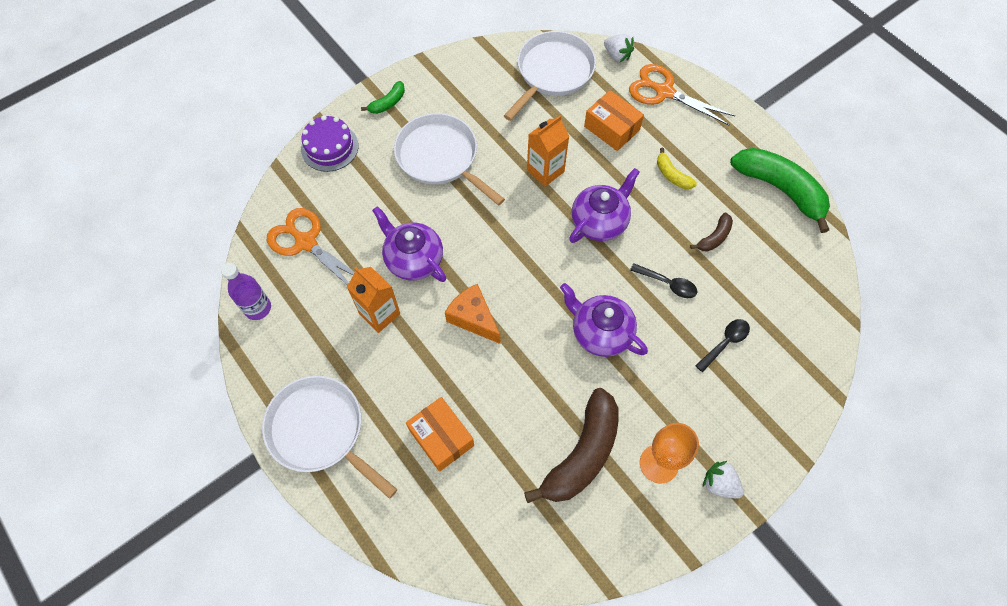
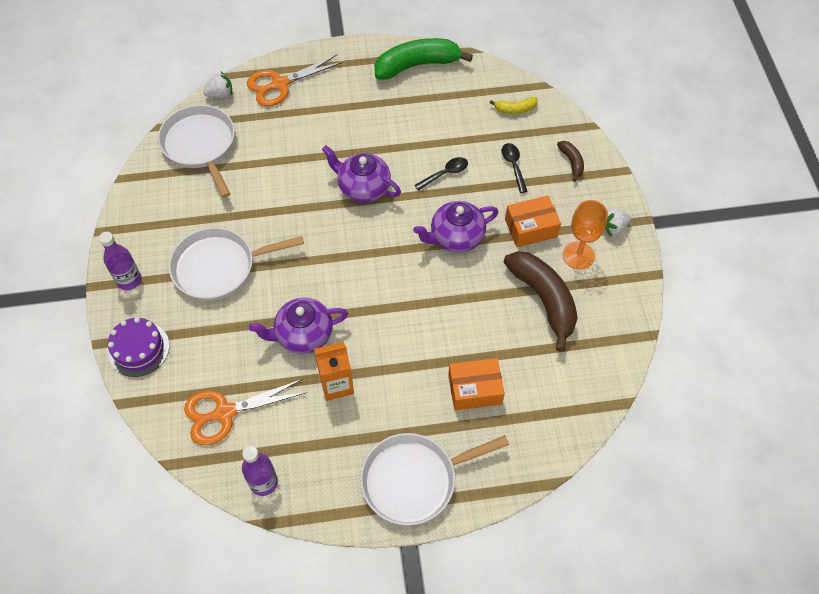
camera: 60 degrees left, 5 degrees down
(388, 103) = (129, 280): green banana -> purple bottle
(473, 318) = (387, 316): orange cheese -> none
(545, 171) = (290, 199): orange carton -> none
(600, 221) = (363, 187): purple teapot -> purple teapot turned 45 degrees counterclockwise
(611, 128) = (286, 135): orange box -> orange box (531, 228)
(672, 175) = (357, 120): yellow banana -> yellow banana (515, 109)
(714, 237) = (427, 125): brown banana -> brown banana (571, 162)

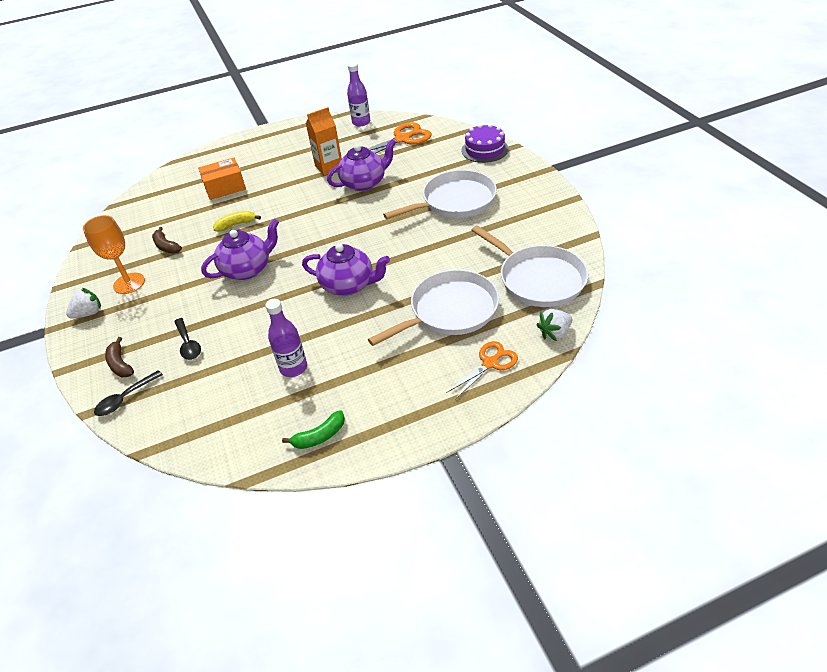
camera: 170 degrees right, 15 degrees down
(129, 280) = (523, 178): purple bottle -> purple bottle (293, 368)
(280, 84) = (490, 363): orange scissors -> orange scissors, size x0.66
(414, 480) = (264, 143): white pan -> white pan (450, 311)
(417, 65) = (319, 436): green banana -> green banana, size x0.47
(445, 173) = (264, 318): black spoon -> black spoon (125, 399)
(515, 109) = (183, 409): yellow banana -> yellow banana (236, 224)
(531, 228) = (173, 293): orange box -> none
(543, 300) = (166, 246): brown banana -> brown banana, size x0.47

